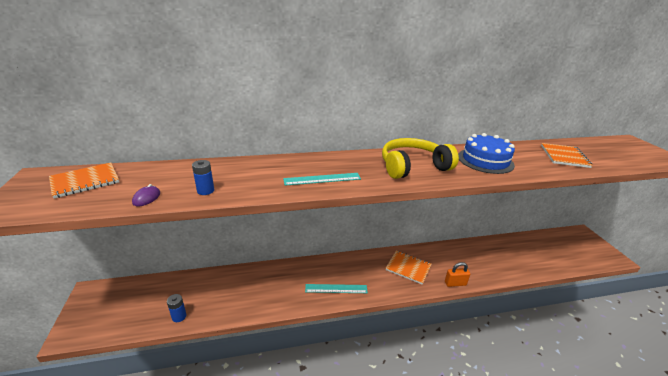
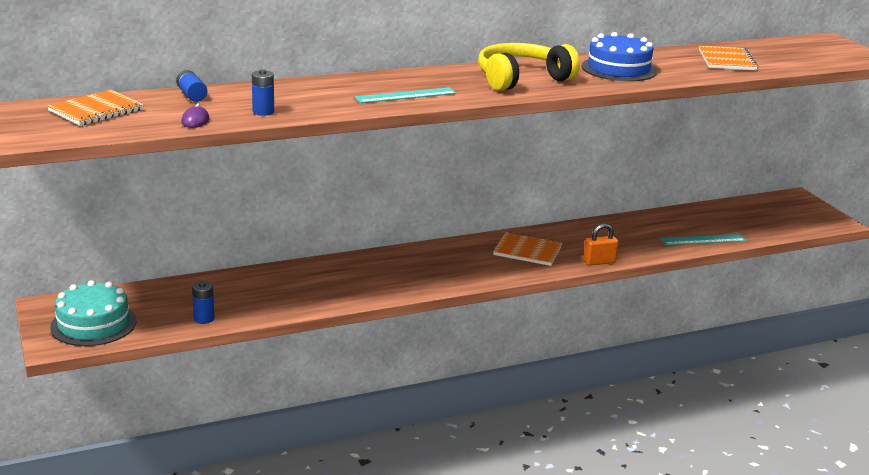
camera: 10 degrees left, 5 degrees down
(107, 314) = (93, 324): none -> turquoise cake
(167, 169) = (192, 95): none -> blue battery
(336, 288) = (424, 278): turquoise ruler -> turquoise ruler (703, 240)

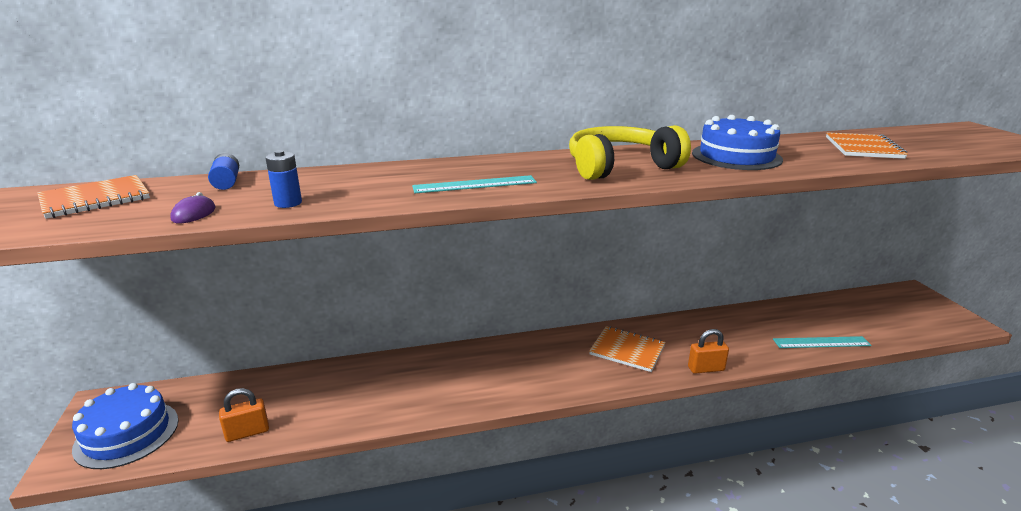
camera: 10 degrees right, 0 degrees up
(93, 324) = (127, 434): turquoise cake -> blue cake
(204, 319) = (247, 432): blue battery -> orange padlock

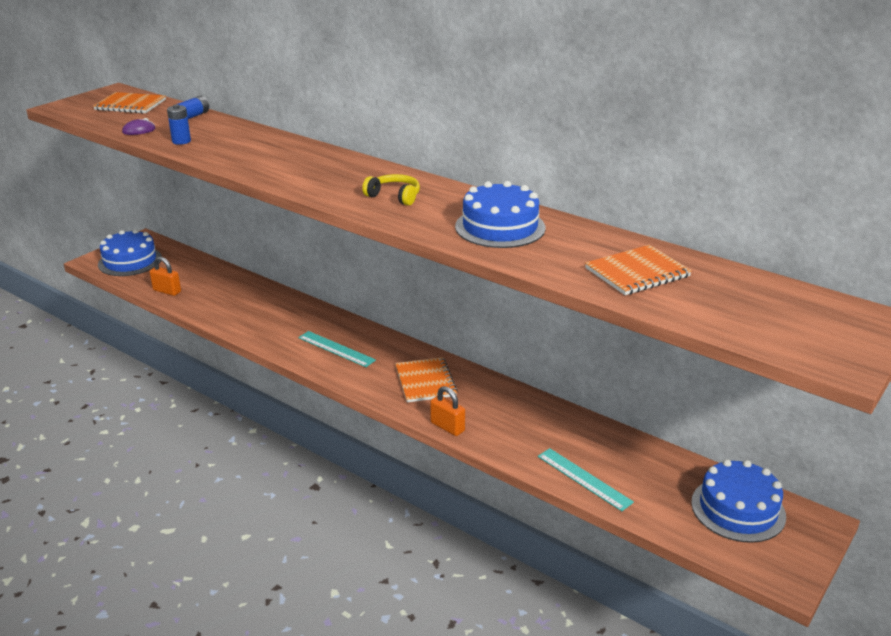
camera: 50 degrees right, 5 degrees up
(475, 184) = (282, 169): turquoise ruler -> turquoise ruler (336, 349)
(620, 167) = (394, 196): yellow headphones -> yellow headphones, size x0.52
(888, 307) = (738, 509): none -> blue cake

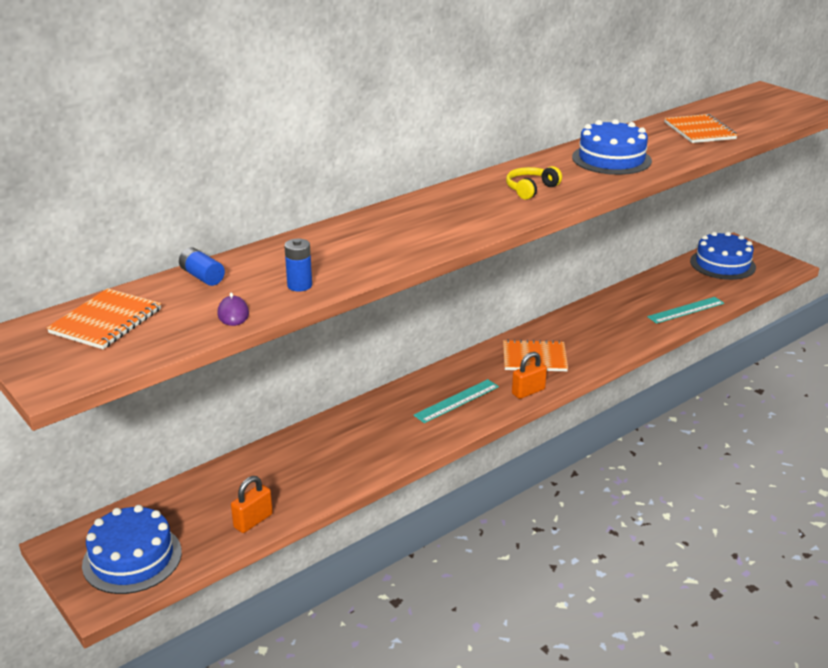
camera: 75 degrees left, 0 degrees up
(447, 427) = (608, 357): orange padlock -> orange padlock (528, 391)

